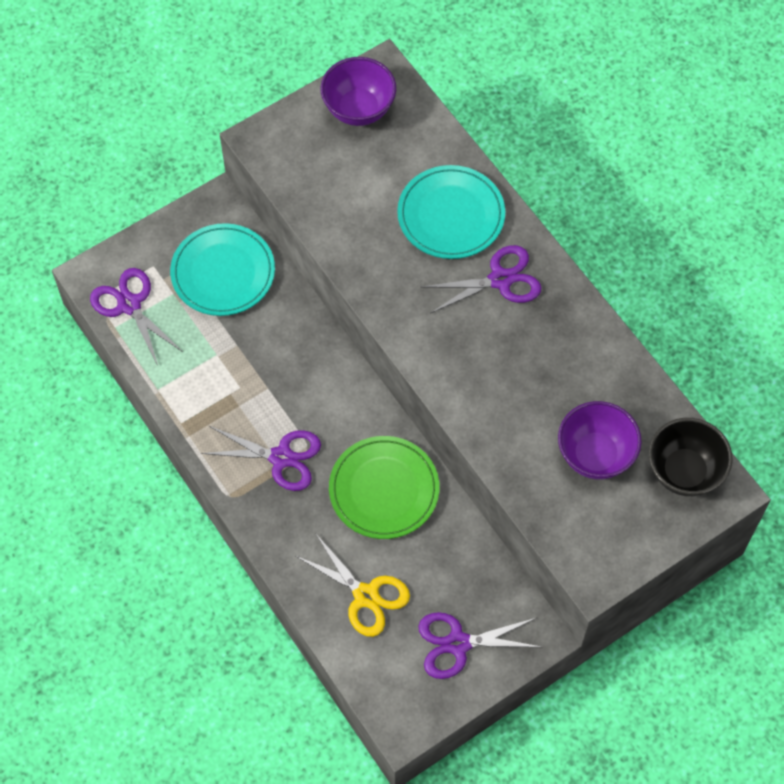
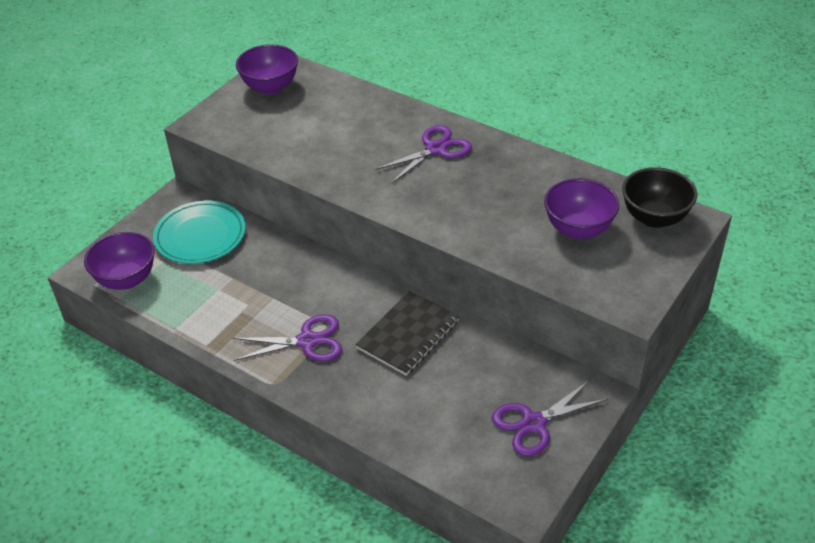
camera: 20 degrees left, 20 degrees down
(129, 305) = (127, 279): purple scissors -> purple bowl
(366, 595) = (433, 416): yellow scissors -> none
(384, 489) = (408, 335): green plate -> black notebook
(451, 215) = (375, 124): turquoise plate -> none

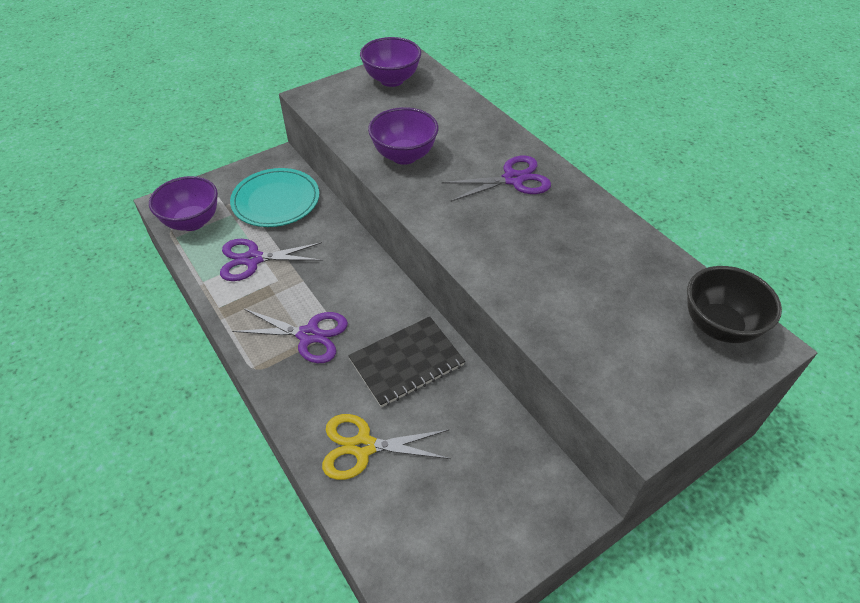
camera: 20 degrees right, 5 degrees up
(408, 410) = (363, 447): none -> yellow scissors
(534, 423) = (486, 516): purple scissors -> purple scissors (253, 259)
(578, 229) = (623, 311): purple bowl -> purple bowl (404, 156)

